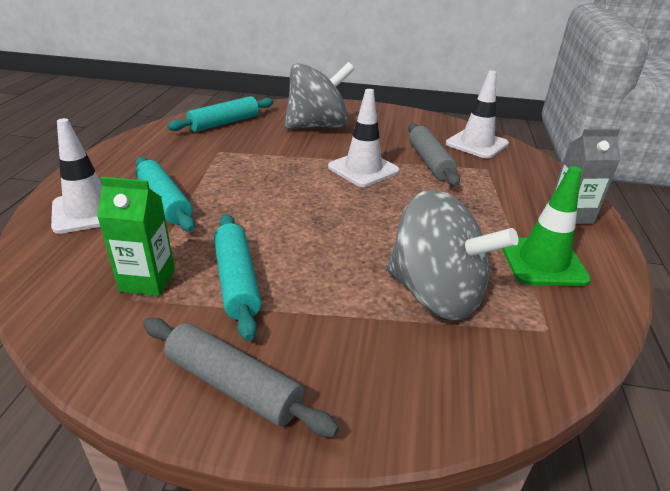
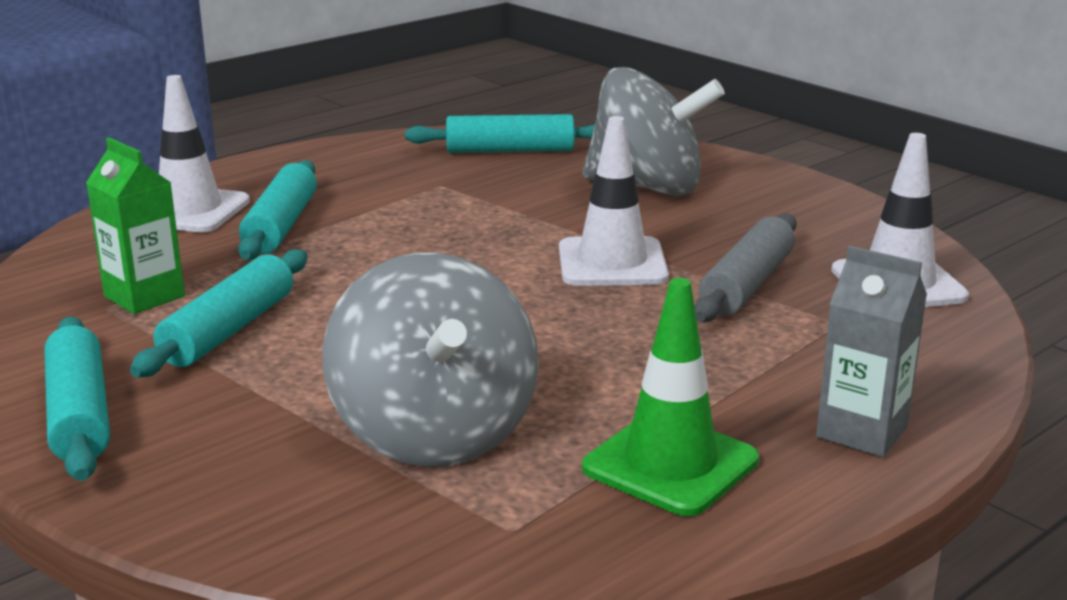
camera: 40 degrees right, 10 degrees down
(233, 385) = (79, 415): grey rolling pin -> turquoise rolling pin

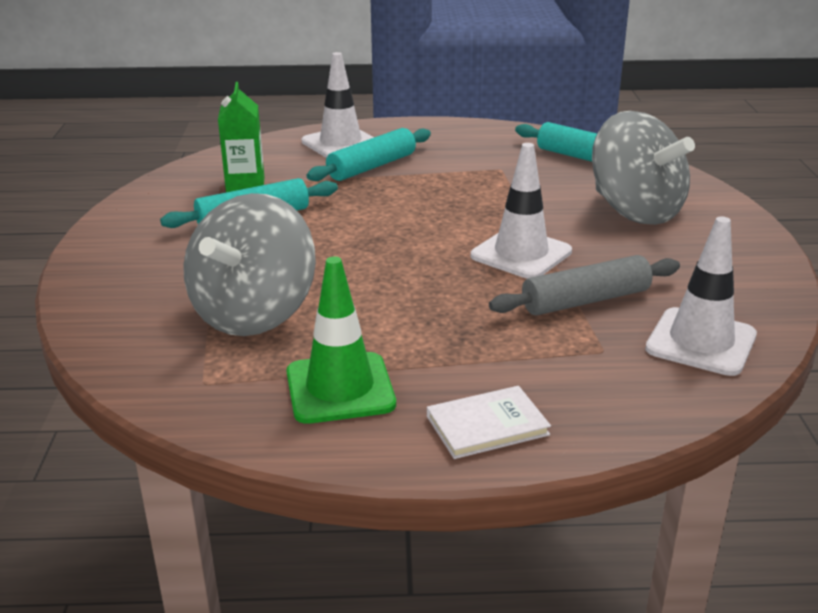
camera: 40 degrees right, 5 degrees up
(79, 415) = (127, 236): turquoise rolling pin -> none
(862, 432) = (487, 425): grey carton -> white book

